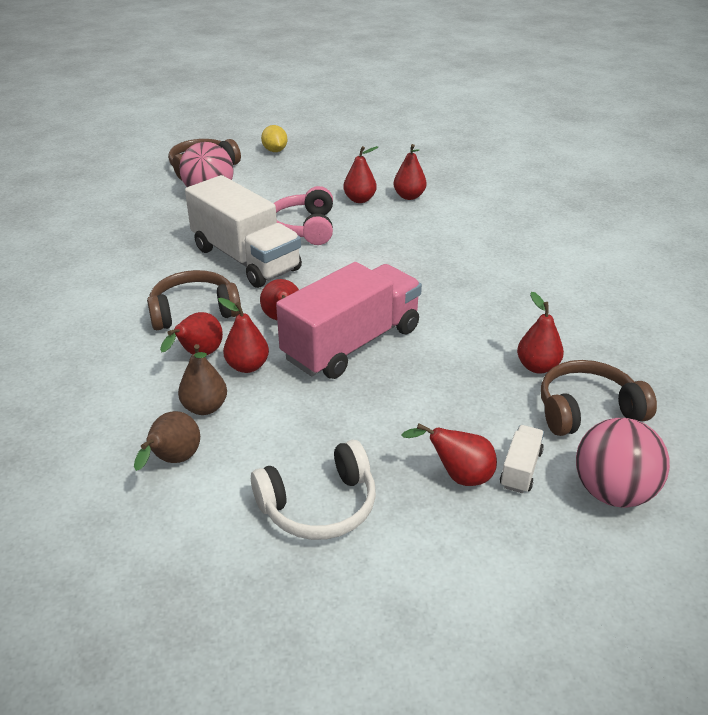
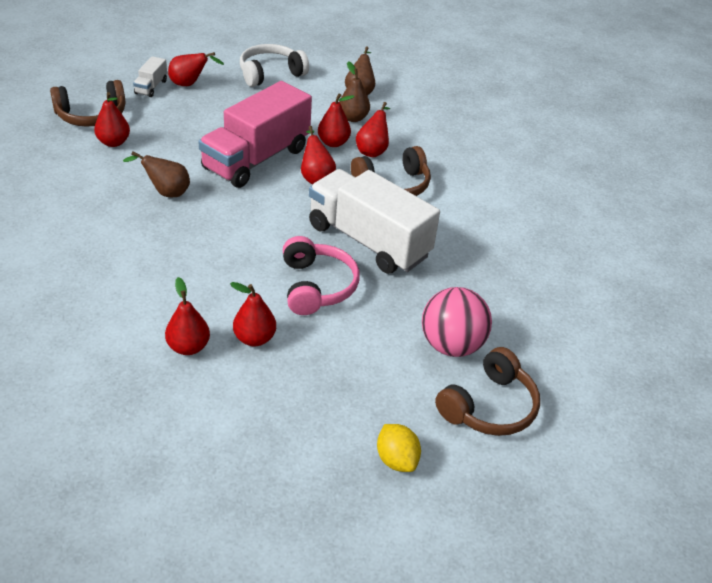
camera: 170 degrees right, 5 degrees up
(454, 305) = (166, 192): none -> brown pear
(612, 492) = (101, 77): pink ball -> none

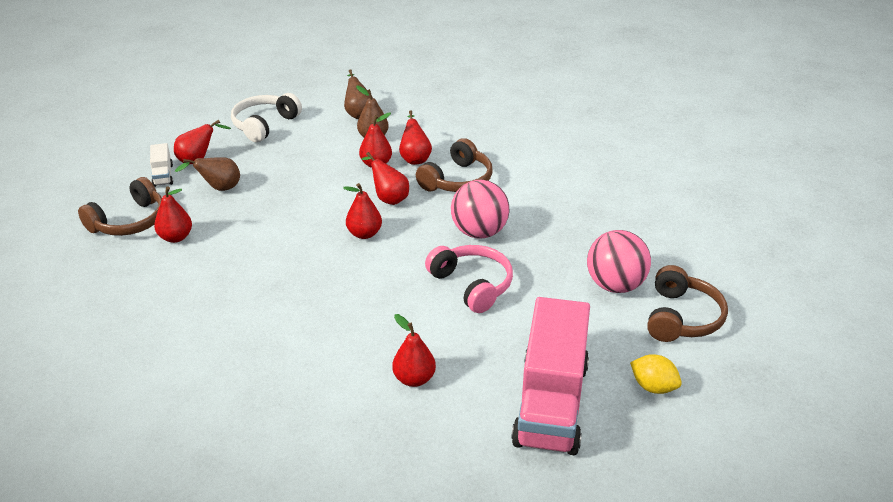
camera: 25 degrees left, 5 degrees down
(166, 192) = (269, 261): brown pear -> brown pear (218, 188)
(254, 338) = (461, 347): red pear -> red pear (364, 234)
(256, 159) = (322, 202): pink truck -> pink truck (551, 403)
(368, 241) = (479, 232): white truck -> pink ball

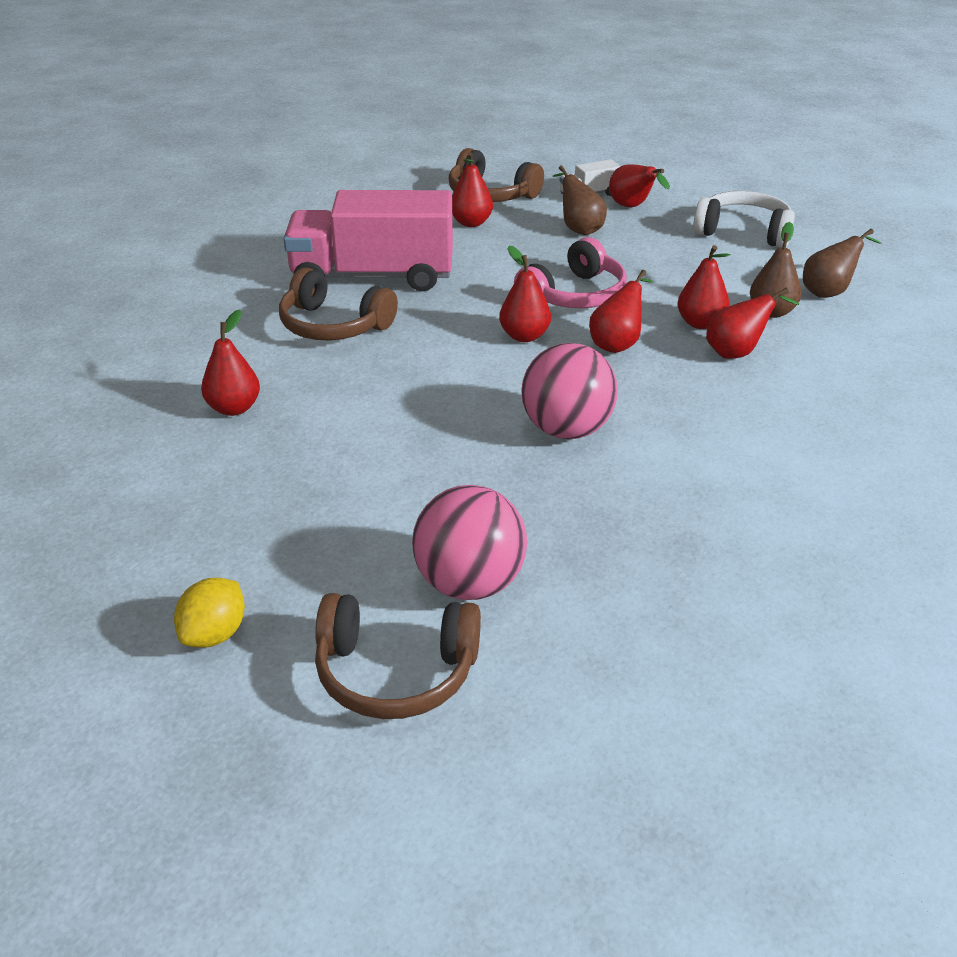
camera: 80 degrees right, 0 degrees up
(457, 180) = (699, 397): brown headphones -> brown headphones (333, 325)
(472, 285) = (434, 435): pink headphones -> pink headphones (574, 295)
(551, 403) = (183, 526): pink truck -> pink truck (373, 276)

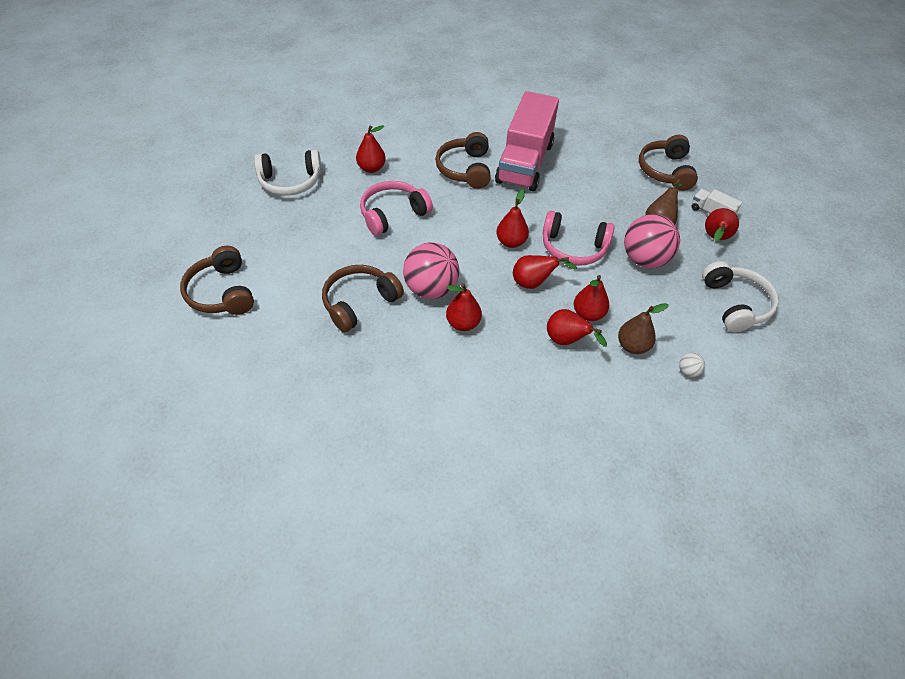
camera: 60 degrees right, 15 degrees up
(168, 507) = (290, 182): none -> white headphones
(214, 634) = (220, 230): yellow lemon -> none
(369, 418) = (393, 214): none -> pink headphones
(373, 276) = (525, 163): pink truck -> pink truck turned 135 degrees counterclockwise
(470, 584) = (288, 295): pink ball -> pink ball (644, 259)
(471, 223) = (621, 176): red pear -> red pear (463, 323)
(545, 507) = (359, 303): none -> brown headphones
(829, 292) = (688, 371): brown pear -> white ball

